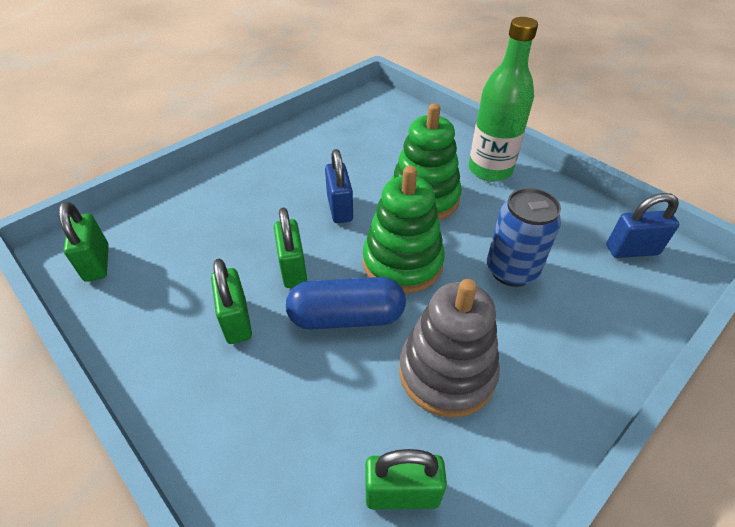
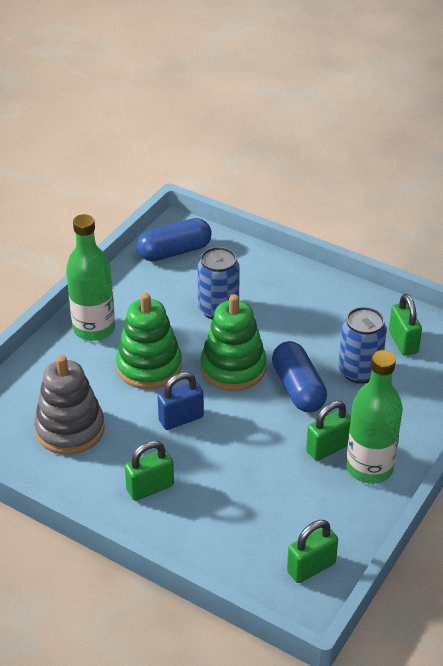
camera: 105 degrees left, 5 degrees down
(182, 355) = (369, 467): none -> green bottle
(293, 269) = (265, 430): green padlock -> green padlock (150, 488)
(354, 400) = (359, 371): none -> blue can
(446, 372) = (320, 333): grey stacking toy -> grey stacking toy (70, 429)
(632, 250) = (174, 251): blue padlock -> blue capsule

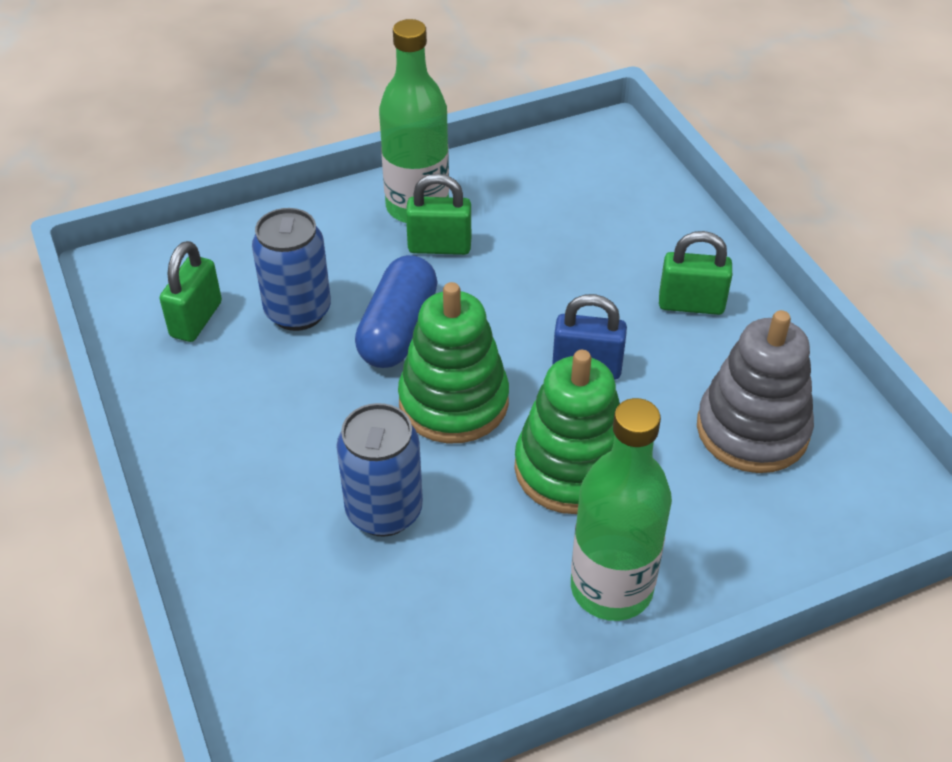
camera: 145 degrees left, 5 degrees up
(174, 251) = (343, 686): blue capsule -> none
(311, 567) = (576, 156): green padlock -> none

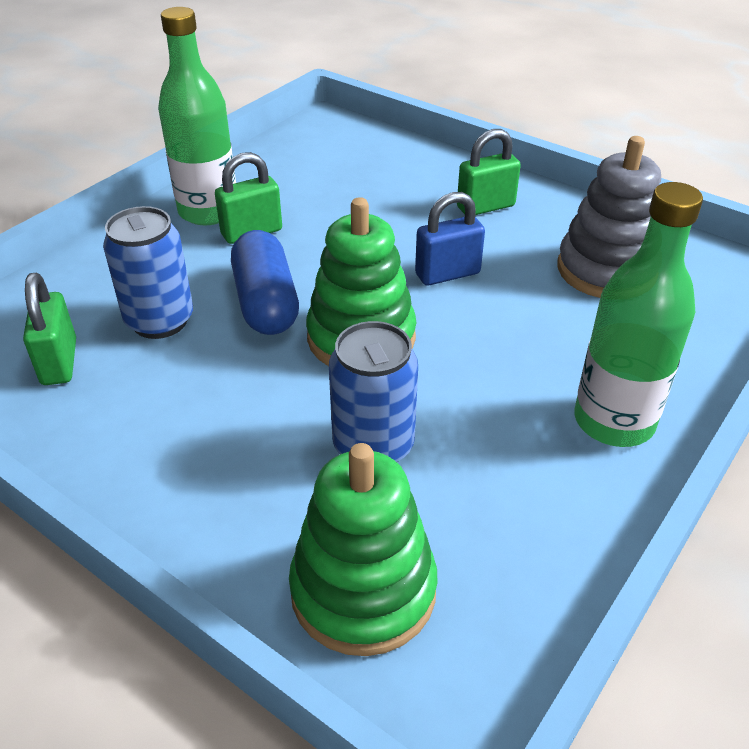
camera: 30 degrees left, 5 degrees down
(571, 468) = (501, 348): green stacking toy -> green stacking toy (363, 590)

